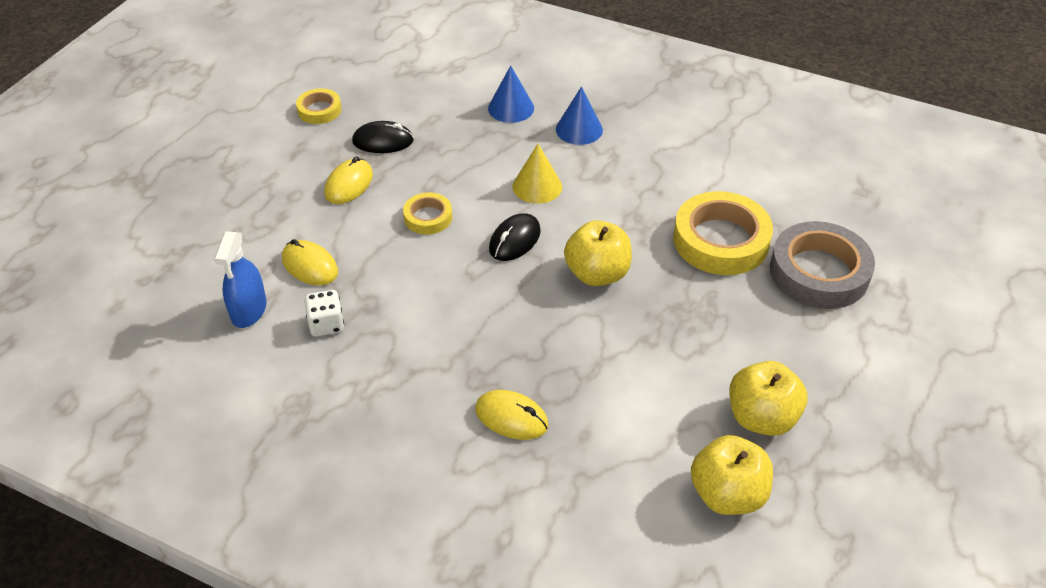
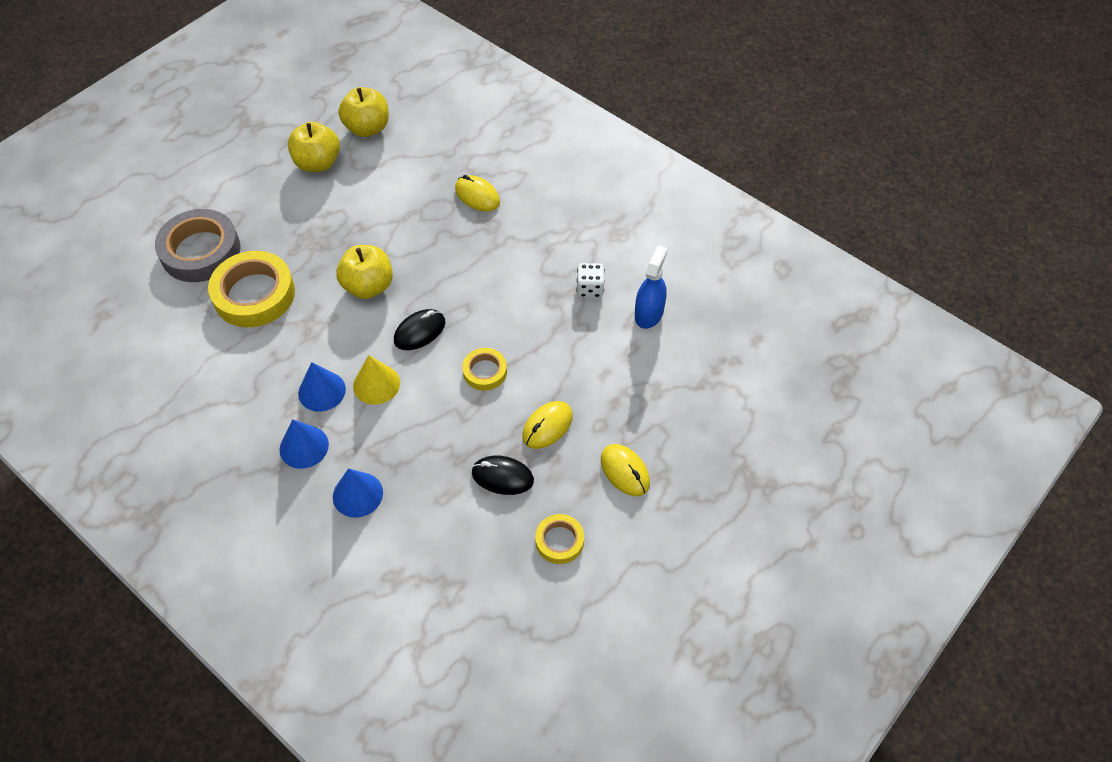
camera: 165 degrees left, 10 degrees up
(310, 266) = (596, 344): yellow mouse -> yellow mouse (625, 471)
(589, 171) = (322, 391): none -> blue cone

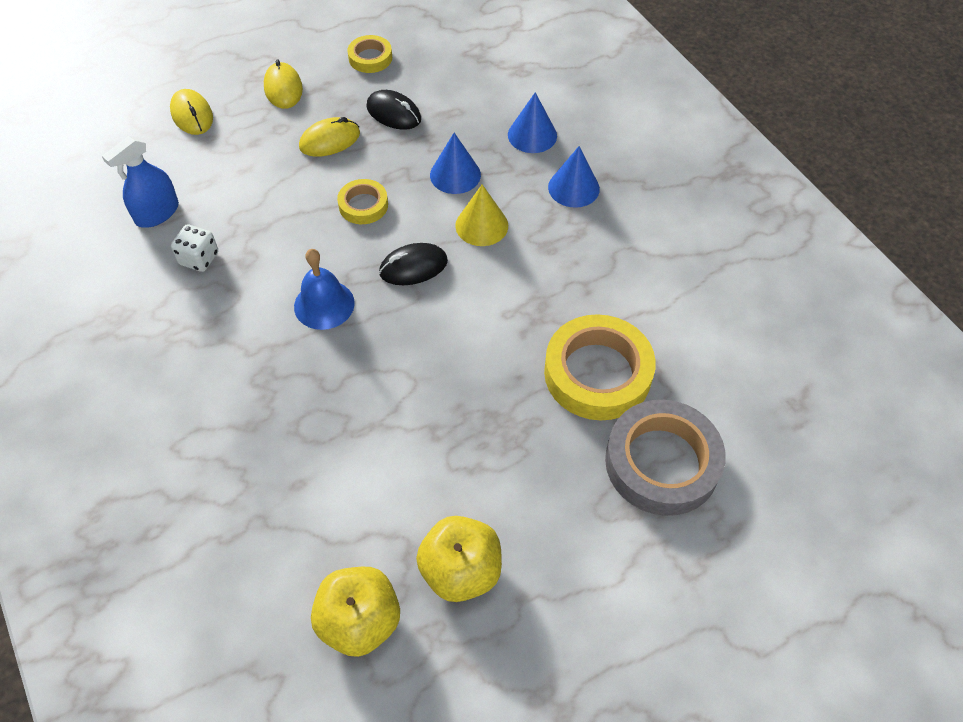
camera: 160 degrees left, 0 degrees up
(322, 391) = (542, 235): blue cone -> blue cone (455, 174)
(368, 286) = (452, 340): yellow apple -> none
(475, 283) = (324, 304): none -> blue bell
(477, 196) = (257, 430): yellow mouse -> yellow mouse (192, 115)

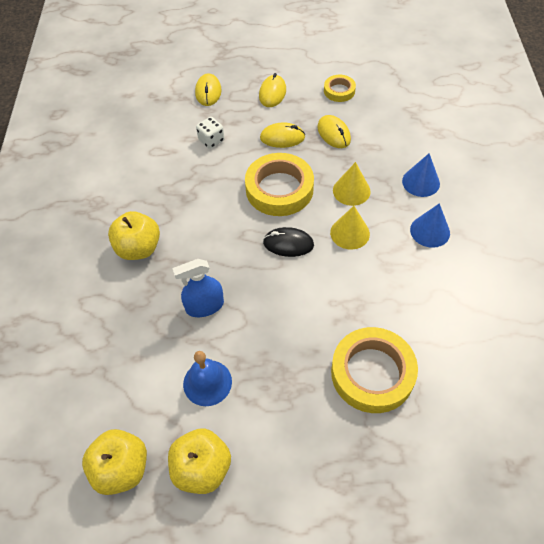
camera: 30 degrees right, 0 degrees up
(157, 213) = (153, 147): blue spray bottle -> blue spray bottle (204, 306)
(199, 258) = (161, 185): white dice -> white dice (211, 140)
(216, 350) = (139, 248): none -> yellow apple
(324, 304) = (218, 246): blue bell -> blue bell (207, 382)
(363, 205) = (279, 189): yellow tape -> yellow tape, size x1.92
(394, 113) = (334, 133): black mouse -> yellow mouse
(455, 174) = (351, 191): blue cone -> yellow cone
(662, 462) = (382, 461): grey tape -> none

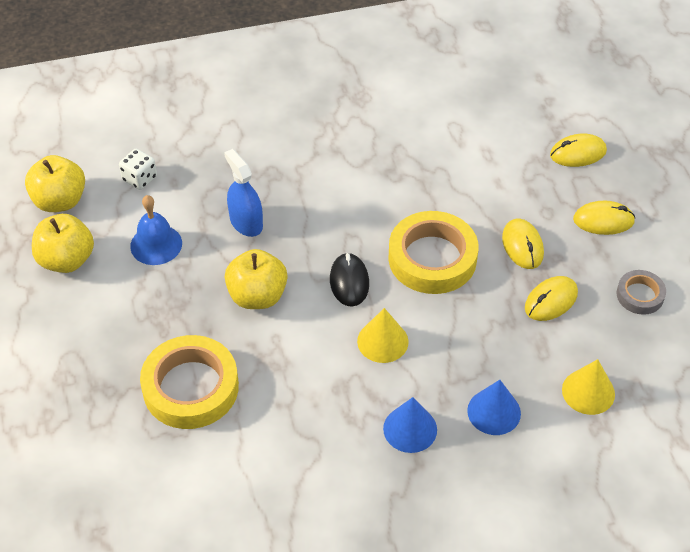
camera: 75 degrees right, 5 degrees down
(139, 248) = (307, 149): yellow apple -> yellow apple (257, 296)
(211, 140) = (491, 175): white dice -> white dice (139, 178)
(339, 91) = (640, 295): yellow tape -> grey tape
(351, 191) = (453, 334): yellow cone -> yellow cone (588, 392)

